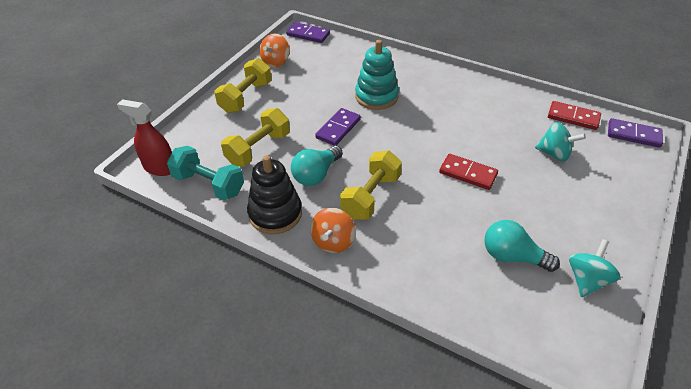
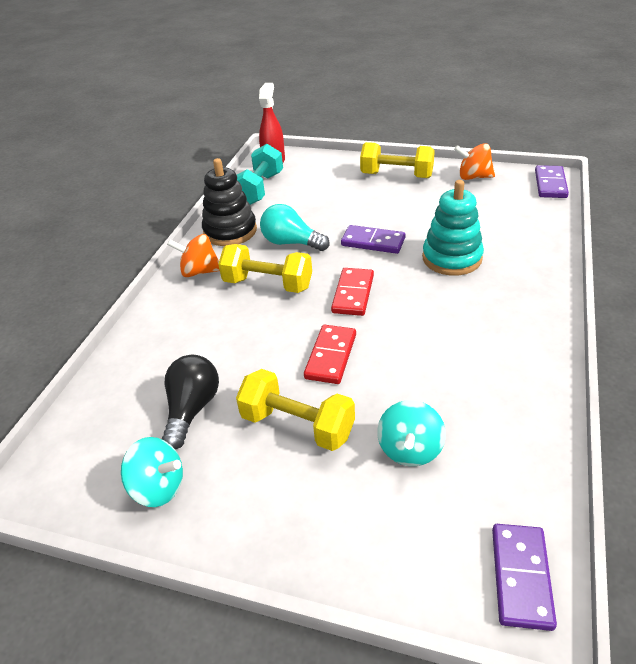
camera: 80 degrees right, 5 degrees down
(258, 149) = (317, 202): yellow dumbbell -> yellow dumbbell (297, 425)
(512, 256) = (192, 409): turquoise light bulb -> black light bulb
(573, 117) = (525, 476): red domino -> red domino (353, 294)

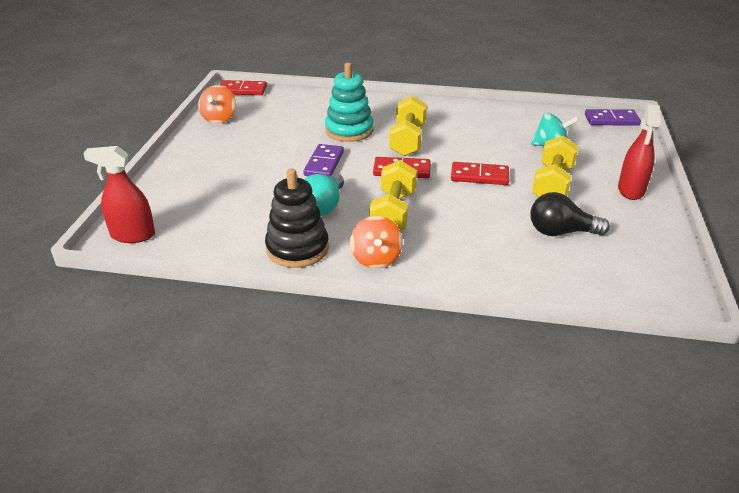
camera: 100 degrees left, 5 degrees down
(158, 487) = (637, 235): turquoise spinning top -> none
(259, 189) = (203, 238): turquoise dumbbell -> none
(265, 519) = (631, 190): none -> red spray bottle
(396, 175) = (202, 154): yellow dumbbell -> yellow dumbbell (407, 140)
(550, 184) = (242, 90): purple domino -> red domino

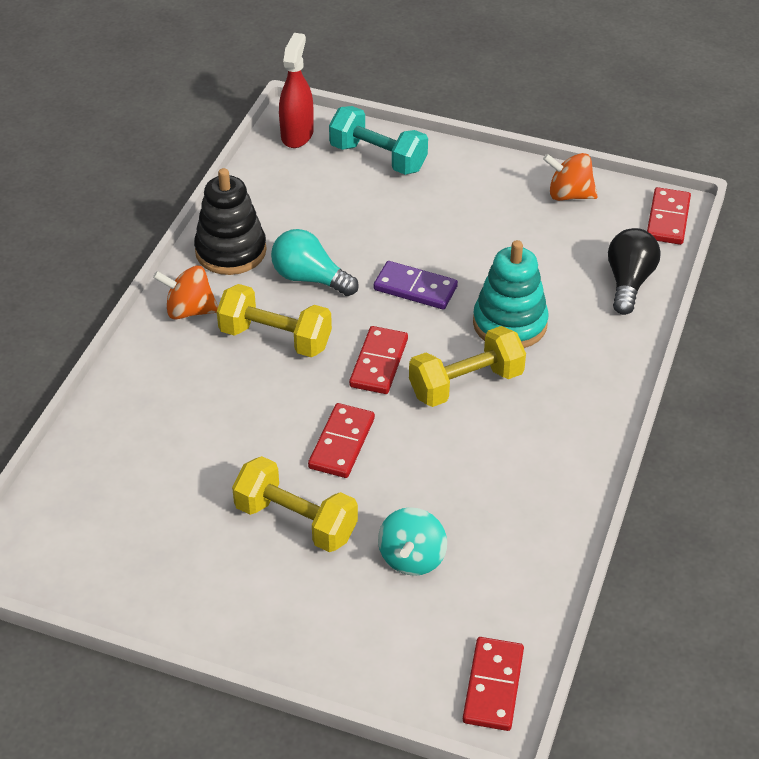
camera: 100 degrees right, 10 degrees up
(171, 192) = (378, 158): none -> turquoise dumbbell
(407, 140) = (466, 384): yellow dumbbell -> yellow dumbbell turned 45 degrees counterclockwise
(561, 232) = (180, 492): black light bulb -> black light bulb (628, 282)
(611, 120) = (493, 686): purple domino -> red domino
(631, 190) = (254, 614): red spray bottle -> none

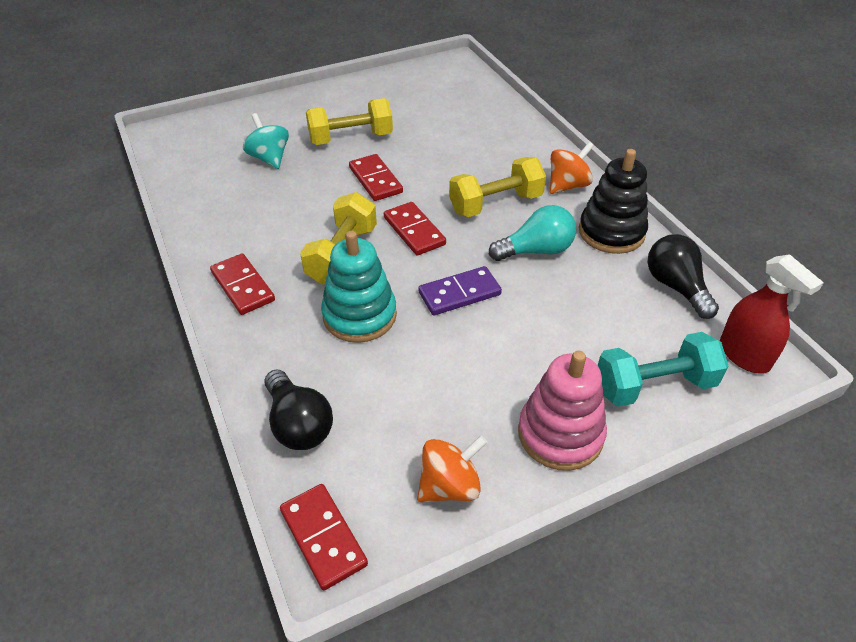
camera: 135 degrees right, 0 degrees up
(261, 189) = (676, 287): none -> black light bulb
(471, 175) = (560, 434): none -> pink stacking toy
(493, 686) = (171, 139): red domino -> red domino (242, 286)

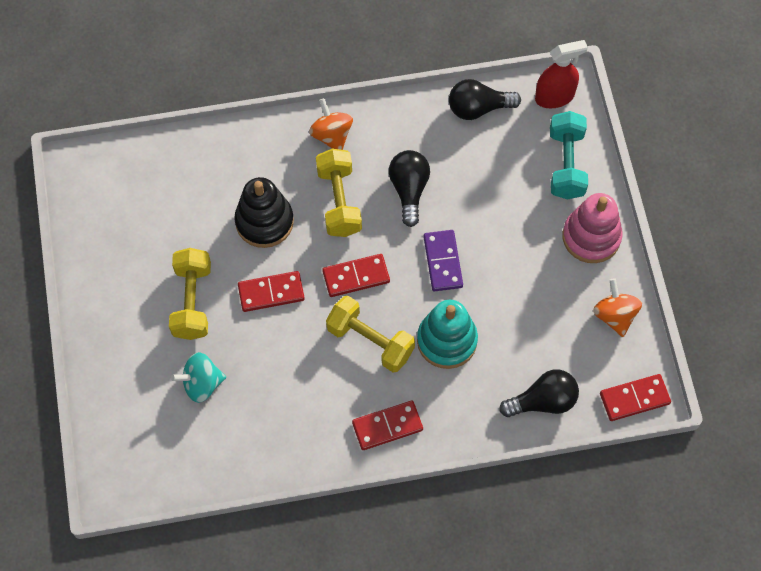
camera: 75 degrees left, 20 degrees up
(536, 250) = (409, 190): turquoise light bulb -> black light bulb
(611, 232) = (403, 126): black stacking toy -> black stacking toy (264, 222)

